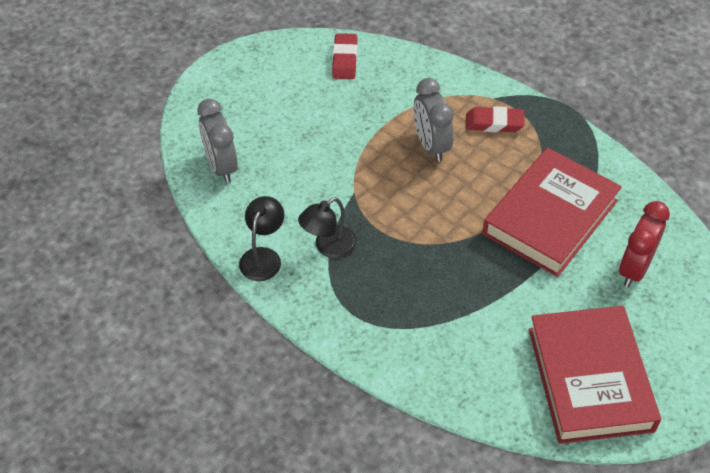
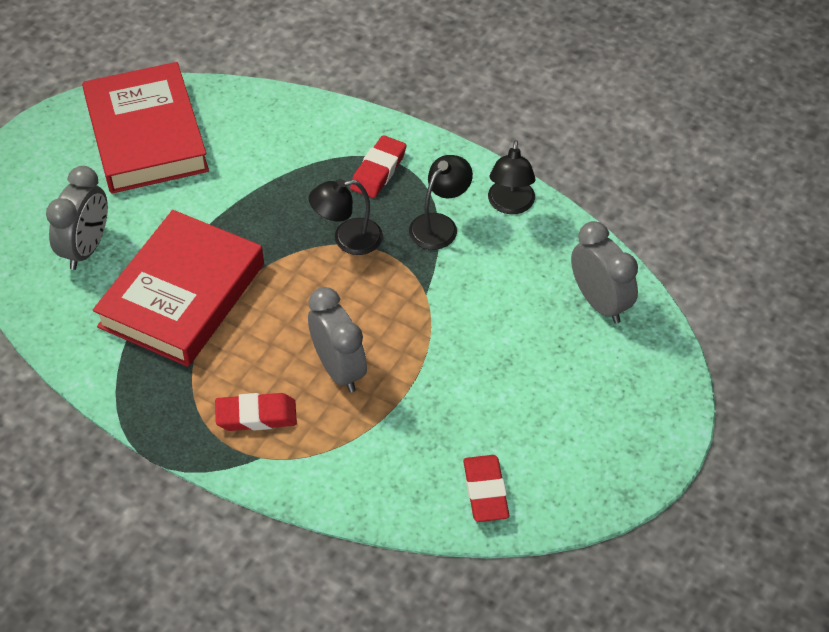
camera: 170 degrees right, 0 degrees up
(371, 307) = (378, 171): none -> red eraser
(409, 245) = (347, 239): none -> black lamp
(634, 269) = (86, 248): red clock -> grey clock

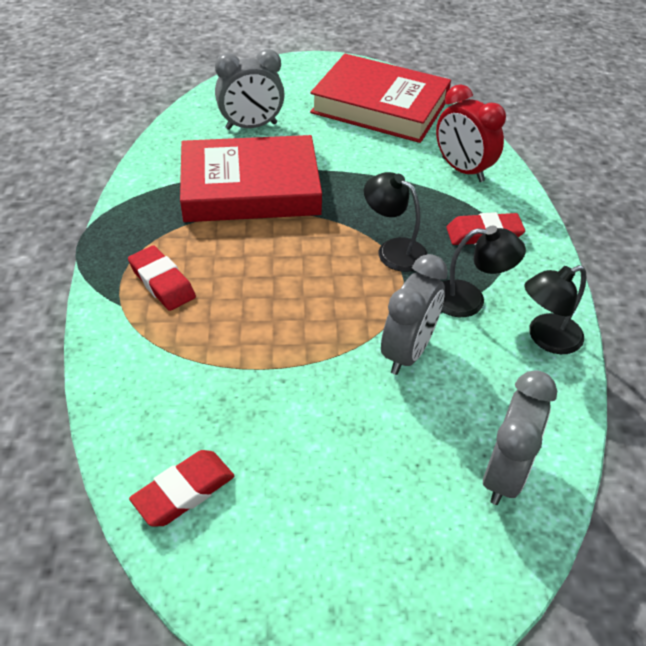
camera: 55 degrees right, 5 degrees down
(146, 135) = (380, 106): red book -> red book turned 75 degrees clockwise
(290, 134) = (462, 170): none -> red clock
(339, 369) = (250, 310): grey clock -> grey clock (407, 352)

